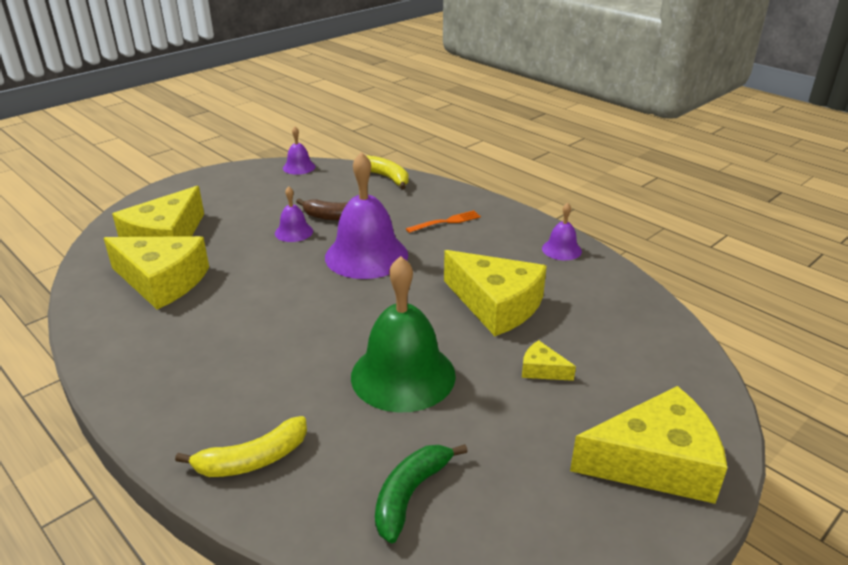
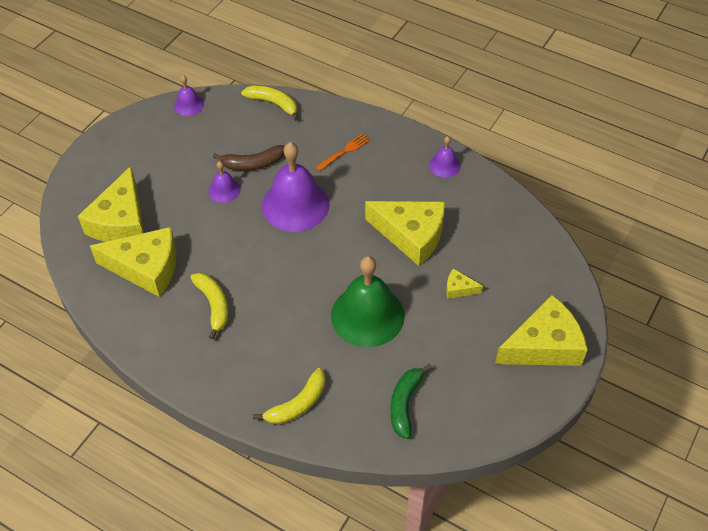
camera: 15 degrees left, 20 degrees up
(214, 328) = (214, 305): none -> yellow banana

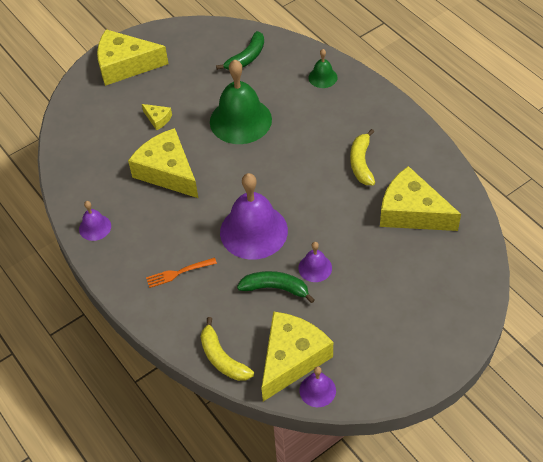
camera: 155 degrees left, 0 degrees up
(121, 221) = (426, 265): yellow cheese -> yellow cheese (291, 358)
(253, 164) = (275, 288): brown banana -> green banana
(297, 404) = (322, 77): yellow banana -> green bell

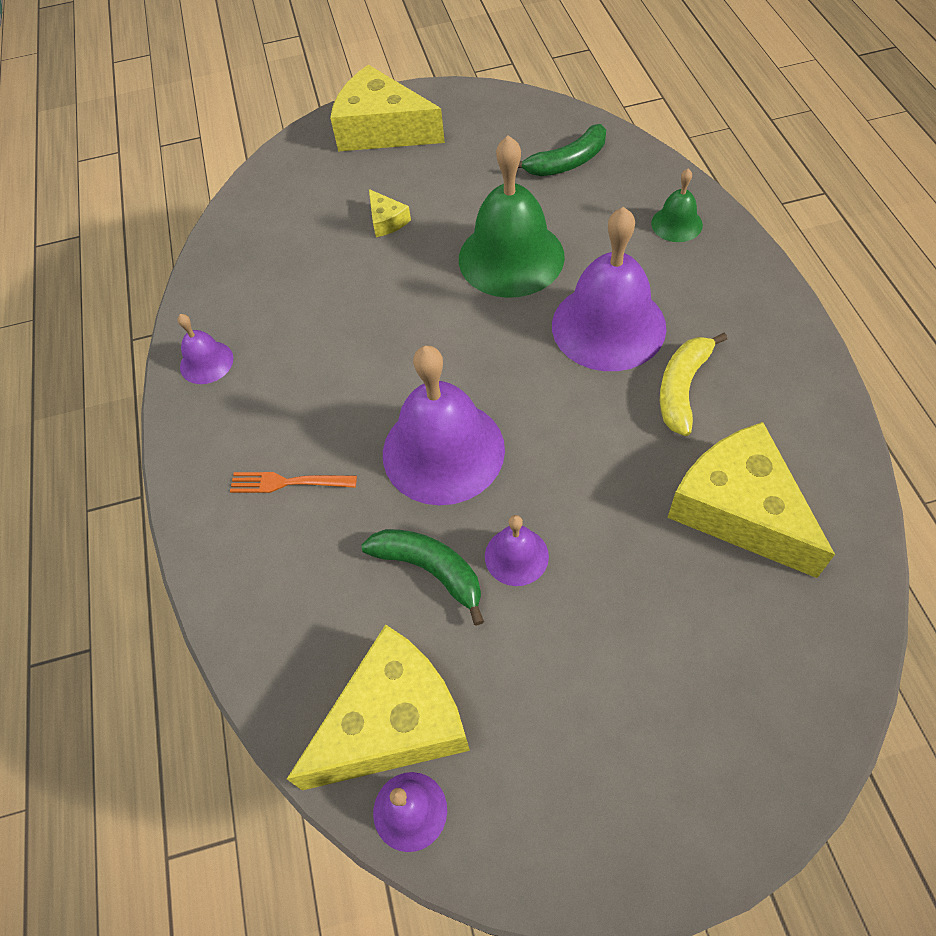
camera: 25 degrees right, 5 degrees up
(167, 172) = (358, 307): yellow cheese -> none
(222, 358) = (277, 670): yellow banana -> none
(310, 142) = (608, 326): none -> purple bell

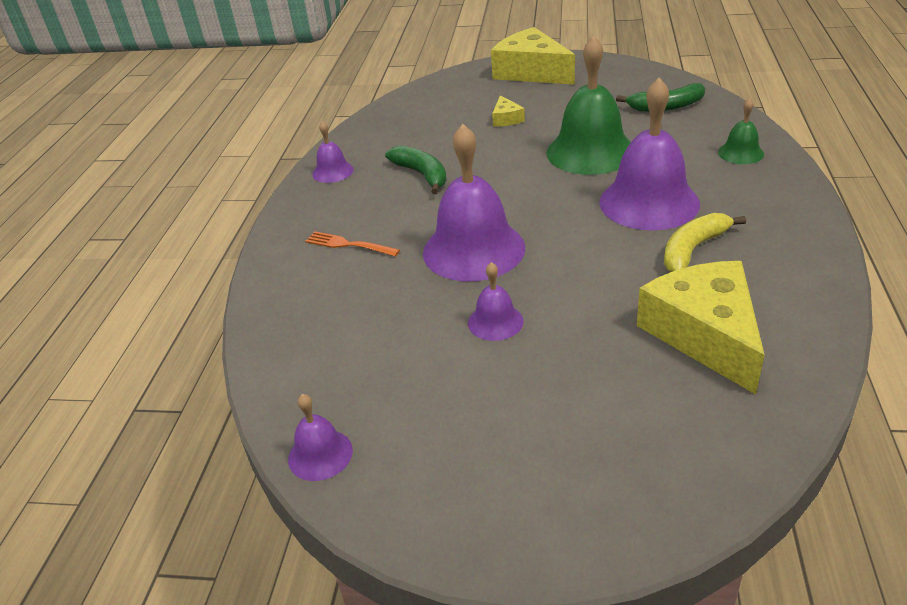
camera: 20 degrees right, 20 degrees down
(393, 722) = (341, 397): yellow cheese -> none
(430, 570) = (423, 315): green banana -> green banana (422, 175)

